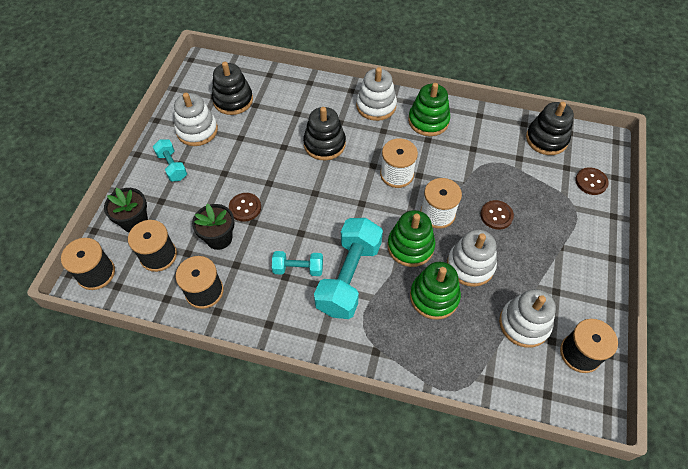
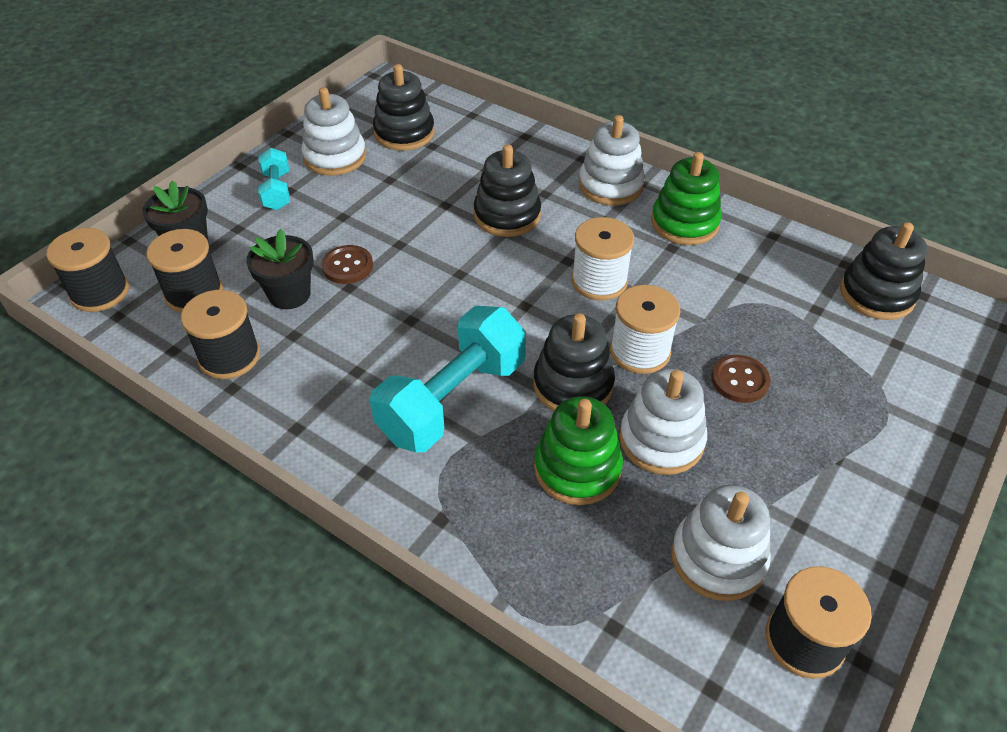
camera: 20 degrees right, 10 degrees down
(298, 269) = (381, 366): turquoise dumbbell -> none
(410, 246) = (573, 385): green stacking toy -> black stacking toy
(591, 182) = (934, 376): brown button -> none

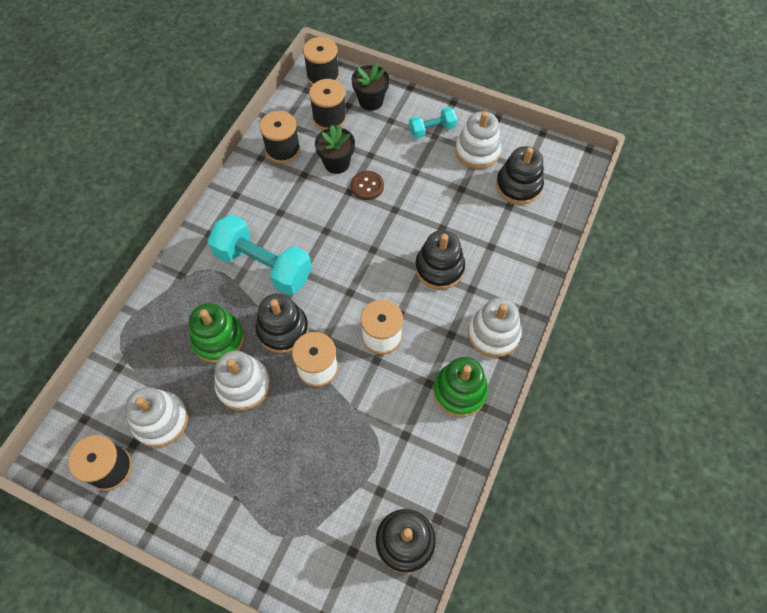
camera: 80 degrees right, 15 degrees up
(740, 380) = (299, 433): brown button -> none

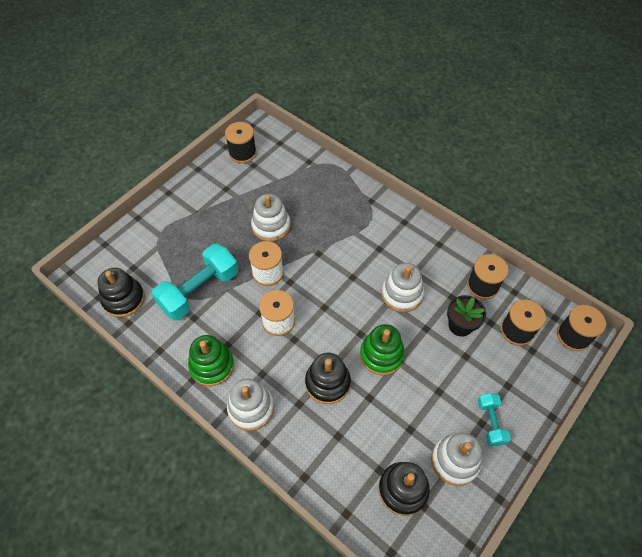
camera: 105 degrees right, 5 degrees down
(161, 420) = (263, 179): white stacking toy -> white stacking toy (401, 294)
(218, 339) = (311, 216): green stacking toy -> green stacking toy (381, 355)
(263, 265) = (365, 252): turquoise dumbbell -> turquoise dumbbell (199, 290)
(283, 329) = (306, 256): black stacking toy -> none
(367, 186) = (429, 345): brown button -> none
(371, 101) = (535, 373): black flower pot -> none

